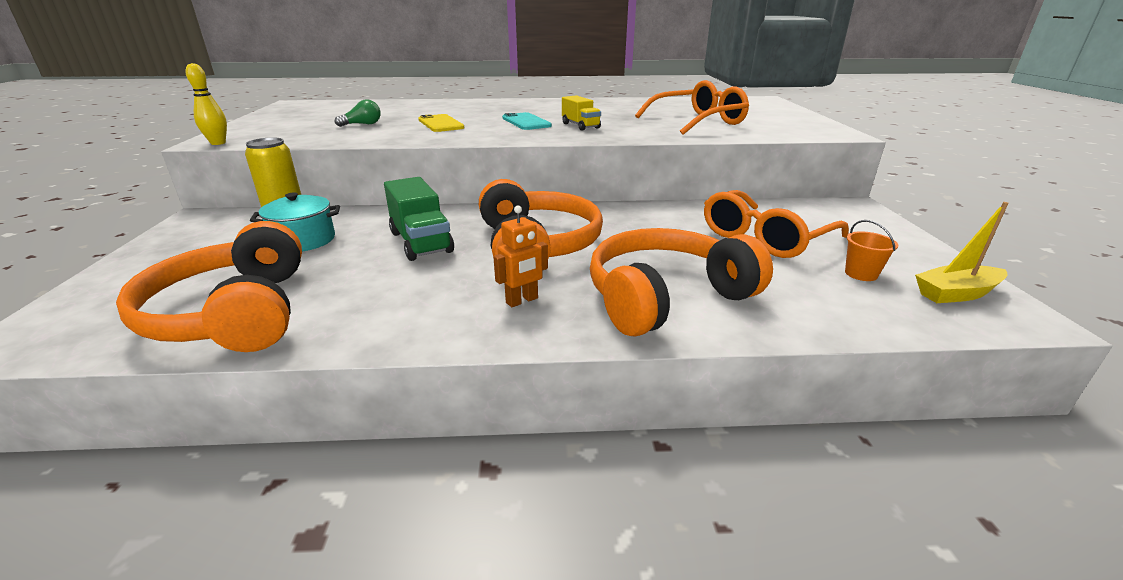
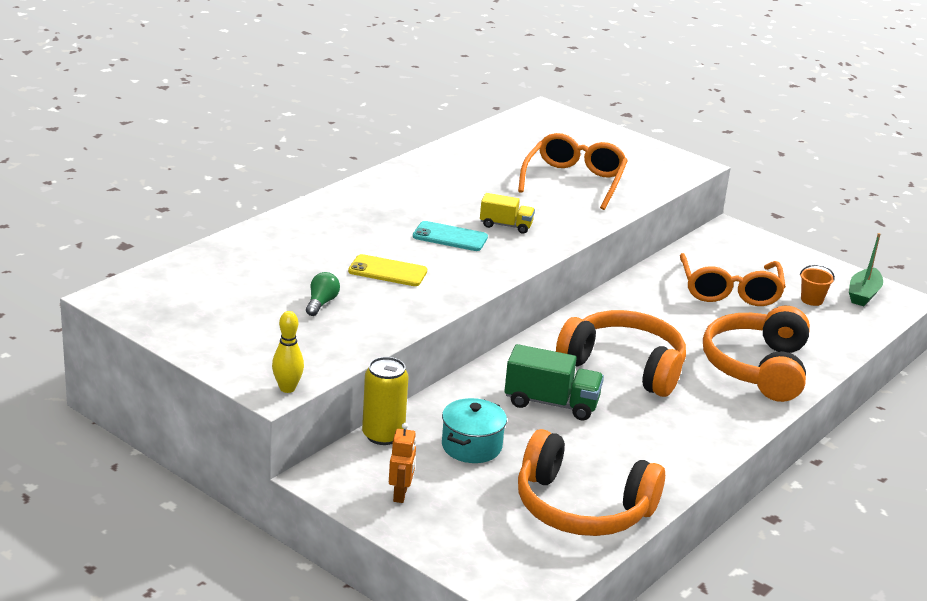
camera: 50 degrees left, 0 degrees up
(522, 300) = (700, 410): orange robot -> orange robot (400, 494)
(956, 294) = (863, 294): yellow boat -> green boat

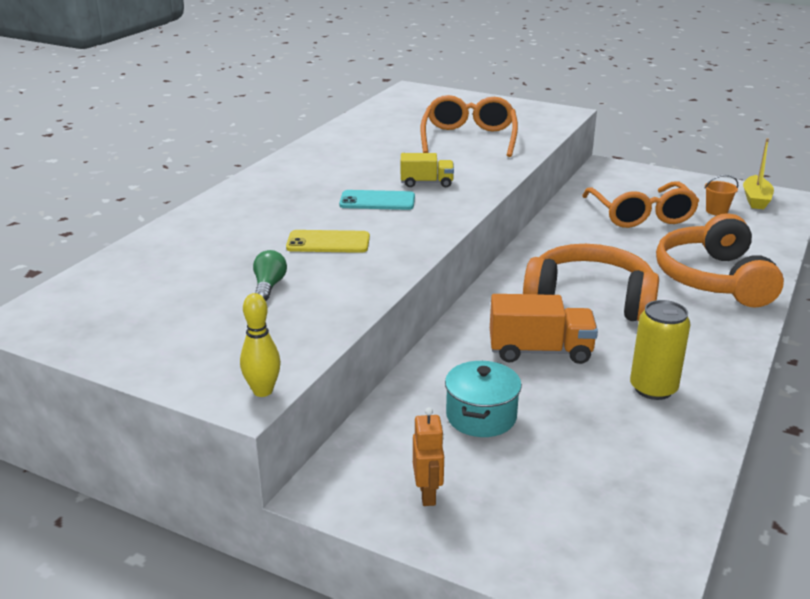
camera: 10 degrees left, 0 degrees up
(383, 435) = (377, 423): yellow can -> yellow can (653, 388)
(551, 403) = (540, 351): green truck -> orange truck
(581, 508) = (639, 466): orange headphones -> none
(863, 294) = (755, 199): green boat -> yellow boat

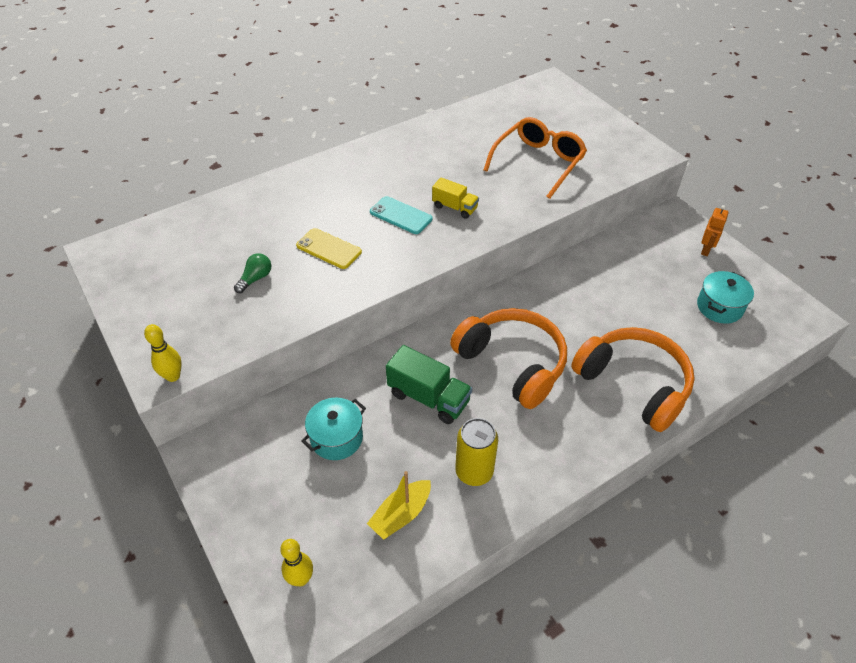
camera: 30 degrees right, 20 degrees up
(428, 494) = (250, 485): orange robot -> orange robot (706, 250)
(540, 351) = (428, 397): orange truck -> green truck
(584, 548) = (301, 579): none -> yellow bowling pin
(641, 215) = (646, 286): orange glasses -> none
(713, 279) = (634, 384): orange headphones -> orange headphones turned 105 degrees clockwise
(716, 211) = (719, 307): orange bucket -> turquoise pot
(755, 199) = (772, 307): yellow boat -> yellow boat (401, 514)

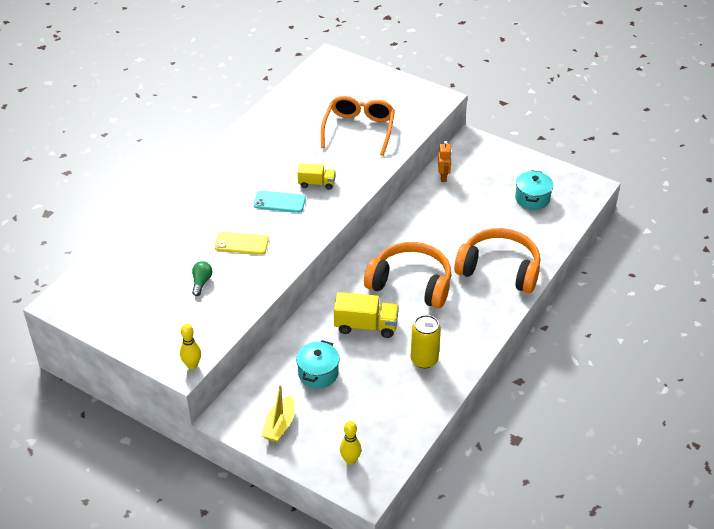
camera: 25 degrees left, 5 degrees down
(401, 514) = (391, 401): yellow boat -> yellow boat (279, 425)
(428, 397) = (366, 326): green truck -> yellow truck
(706, 250) = (505, 160): orange robot -> orange robot (443, 177)

